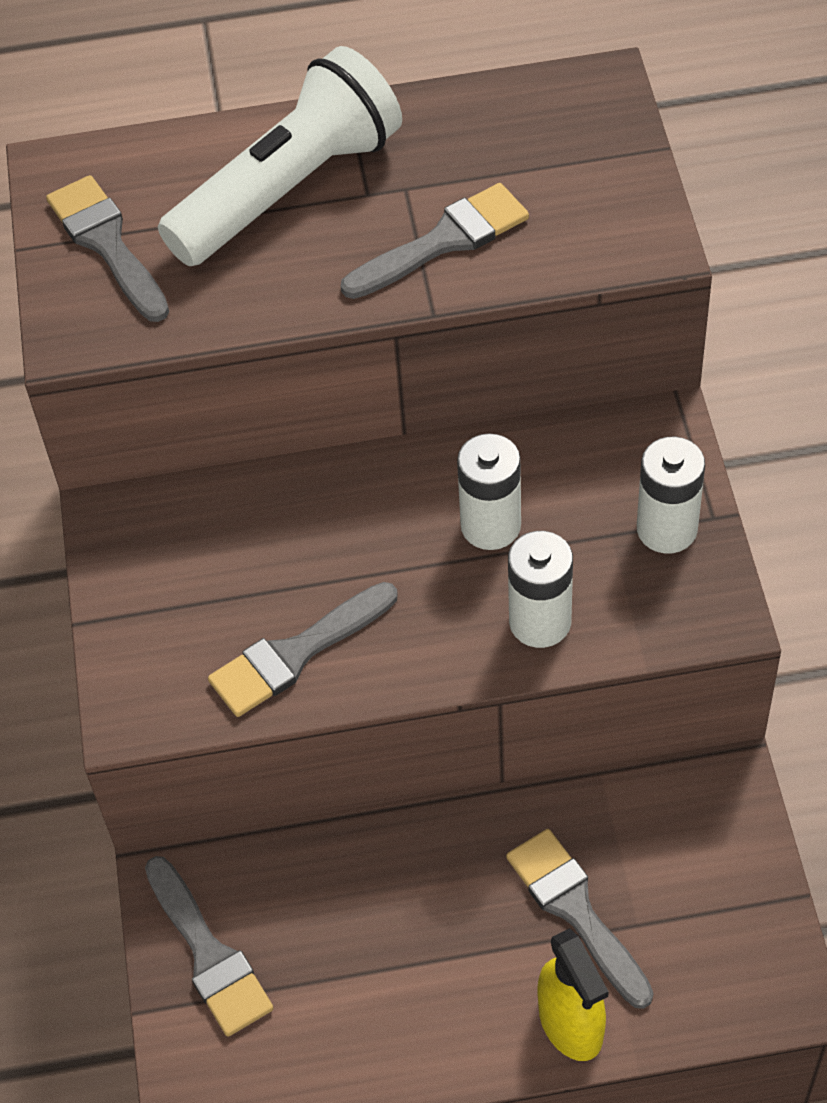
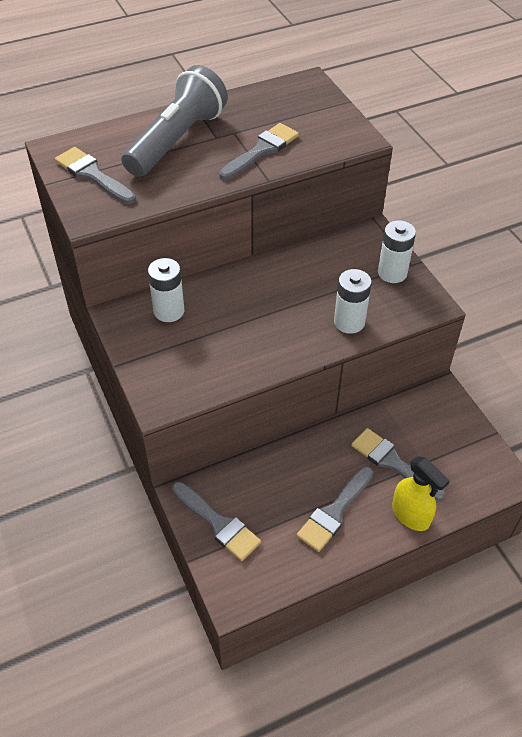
camera: 20 degrees left, 5 degrees down
(289, 189) = (177, 140): white flashlight -> grey flashlight
(296, 653) = (235, 358): grey brush -> grey brush (334, 512)
(490, 525) = (309, 285): white battery -> white battery (169, 311)

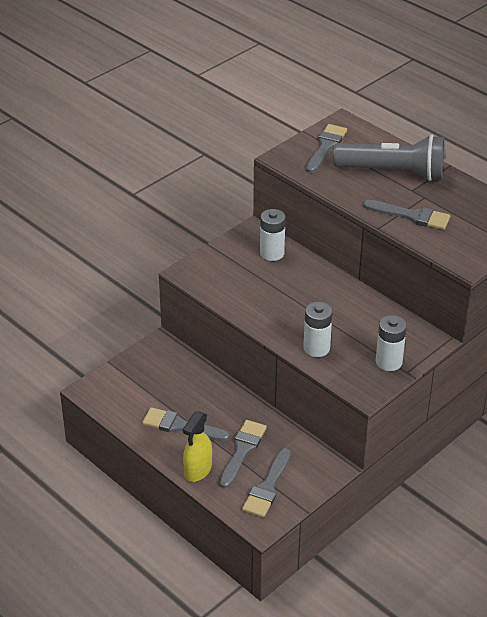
camera: 70 degrees right, 10 degrees down
(218, 523) = (143, 367): grey brush -> grey brush (267, 487)

